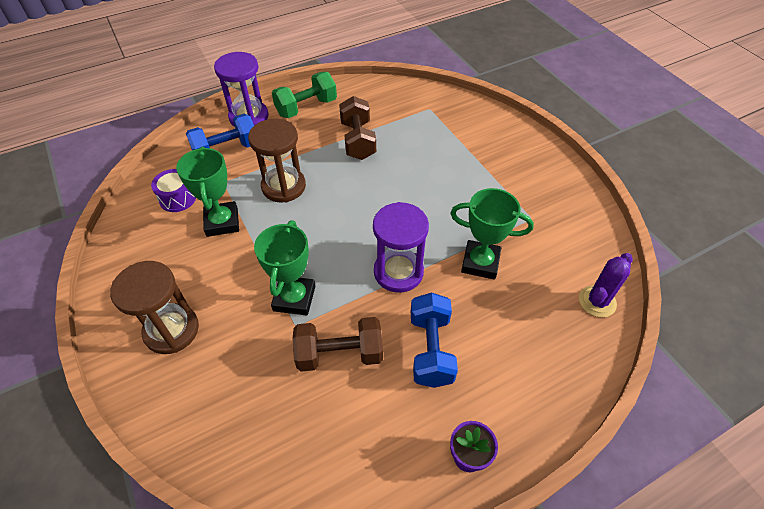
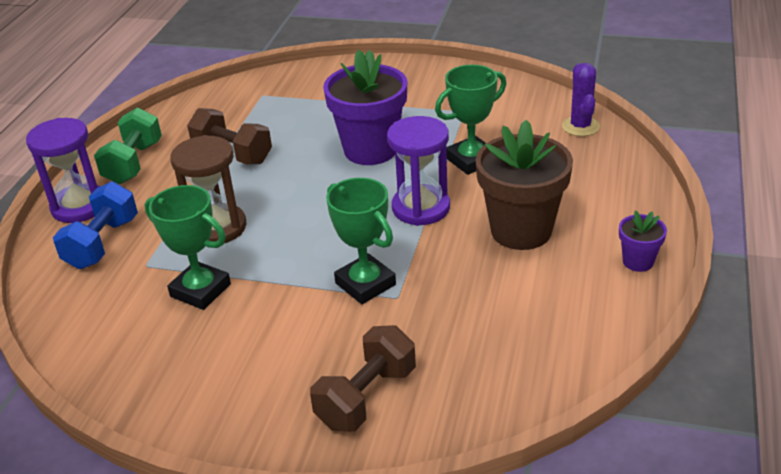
camera: 45 degrees left, 15 degrees down
(171, 330) = (292, 387): brown hourglass -> none
(178, 198) = (116, 309): purple drum -> none
(339, 354) = (462, 284): brown dumbbell -> brown dumbbell (366, 397)
(430, 349) = (521, 230): blue dumbbell -> brown flower pot
(432, 200) = (370, 150): none -> purple flower pot

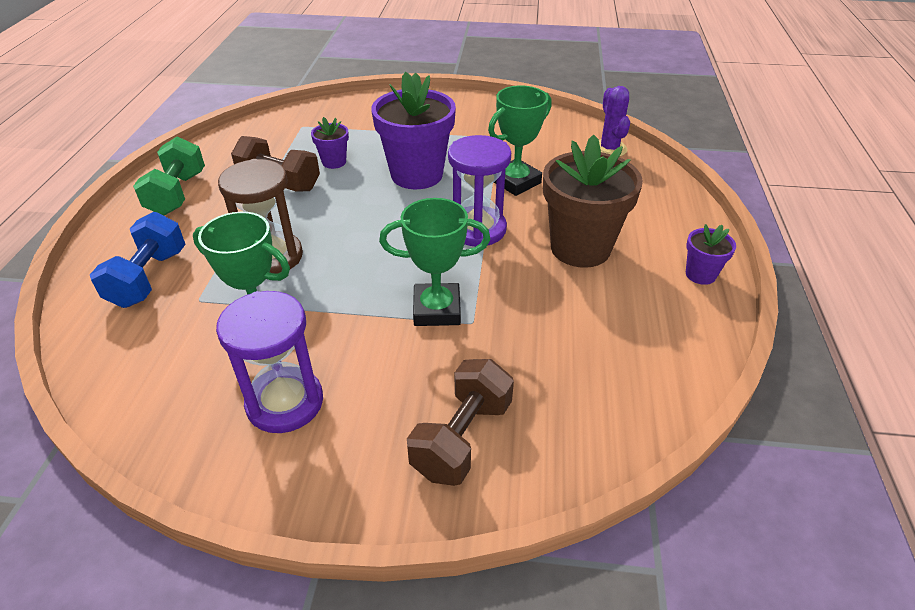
camera: 10 degrees left, 5 degrees up
(79, 206) = (121, 240): purple hourglass -> purple hourglass (285, 402)
(289, 134) = (334, 162): none -> purple flower pot
(365, 284) = (437, 310): green trophy -> green trophy turned 45 degrees counterclockwise

